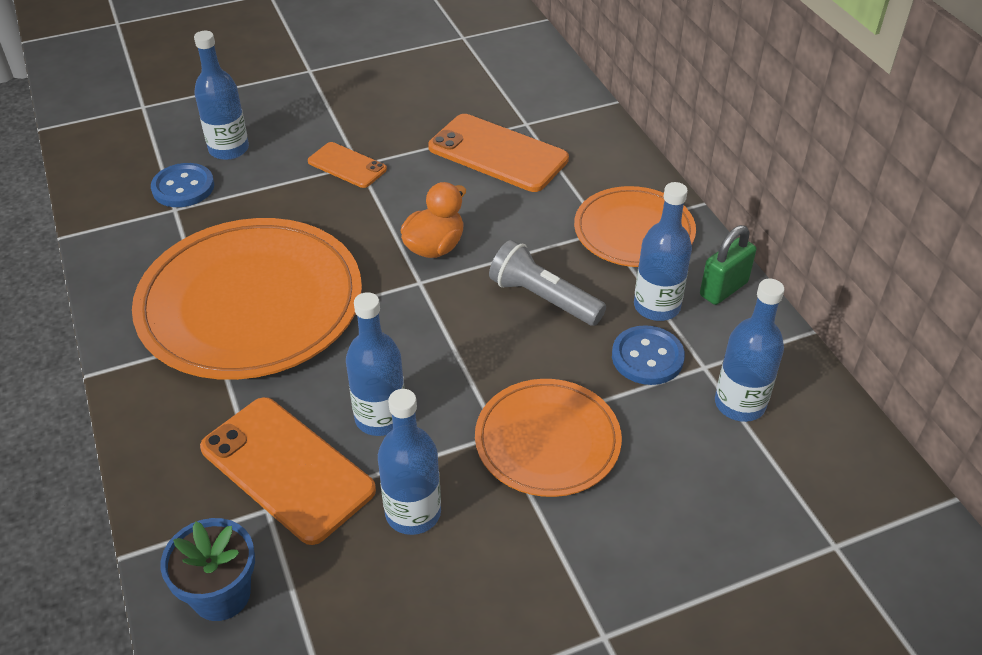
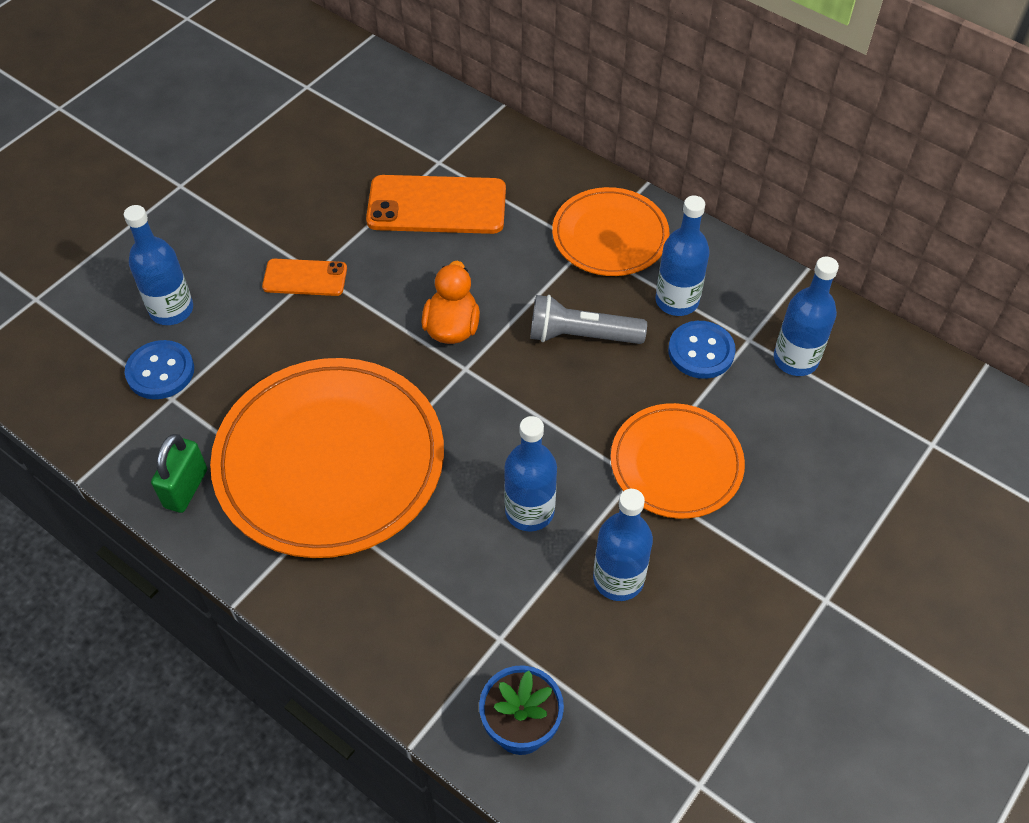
camera: 30 degrees left, 10 degrees up
(287, 469) = (488, 596): orange phone -> none
(723, 289) = (717, 260): green padlock -> green padlock (186, 488)

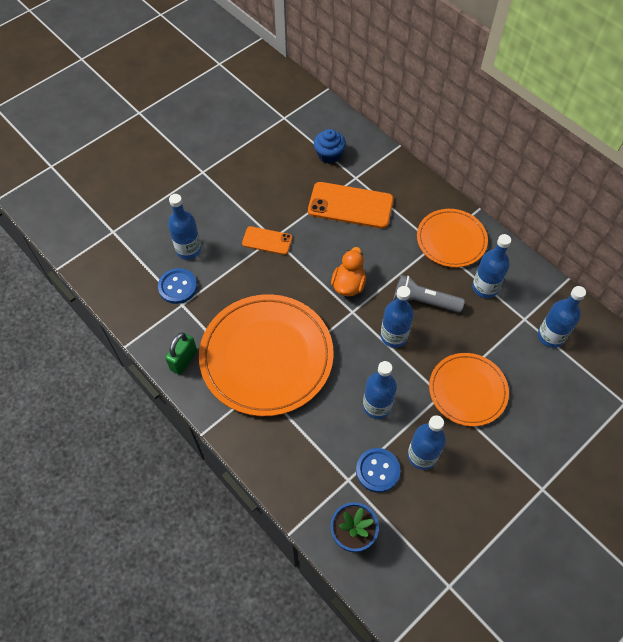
camera: 10 degrees right, 5 degrees up
(389, 133) = (329, 155): none -> blue cupcake
(540, 397) = (394, 336): none -> blue bottle
(701, 351) = (494, 322): blue button -> blue button (377, 470)

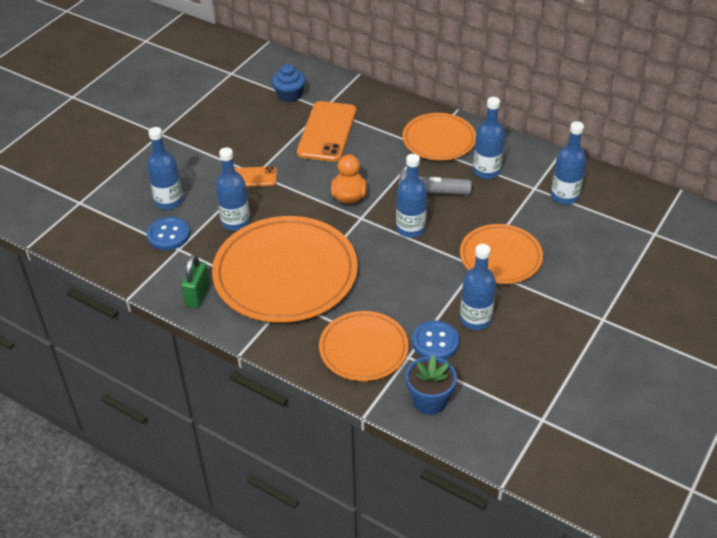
camera: 15 degrees left, 15 degrees down
(311, 459) = (363, 348): none -> orange plate
(350, 205) = (327, 132): orange phone -> orange phone turned 75 degrees counterclockwise
(377, 406) = (414, 289): blue bottle -> blue bottle (235, 222)

